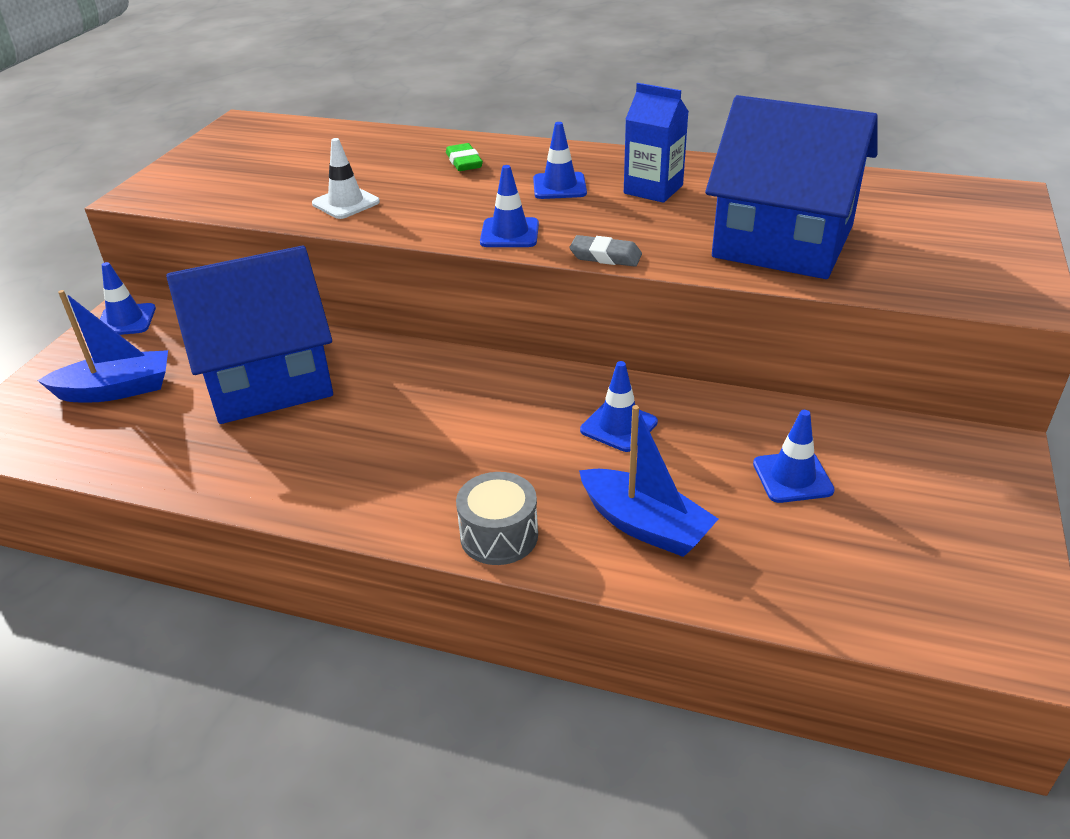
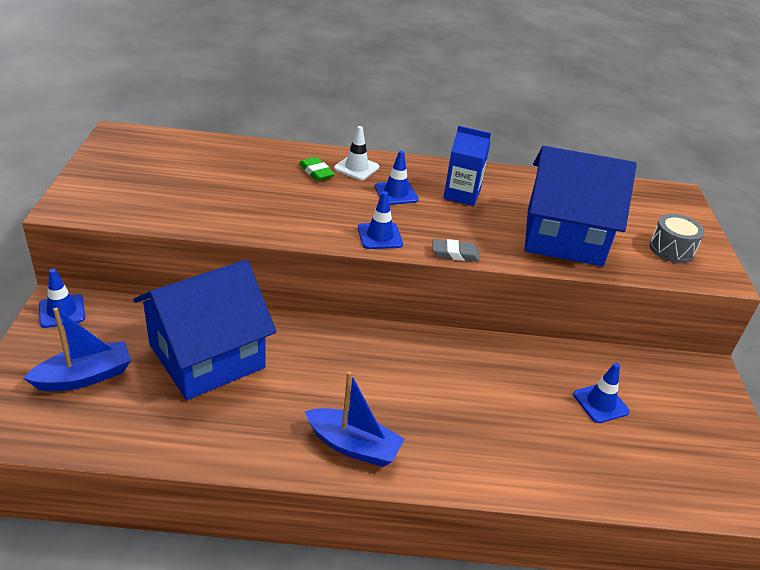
camera: 20 degrees left, 0 degrees up
(346, 203) = (243, 212): white traffic cone -> white traffic cone (356, 168)
(499, 535) = (432, 470): grey drum -> grey drum (671, 249)
(618, 426) = (478, 375): blue traffic cone -> none
(644, 525) = (524, 450): blue boat -> blue boat (353, 446)

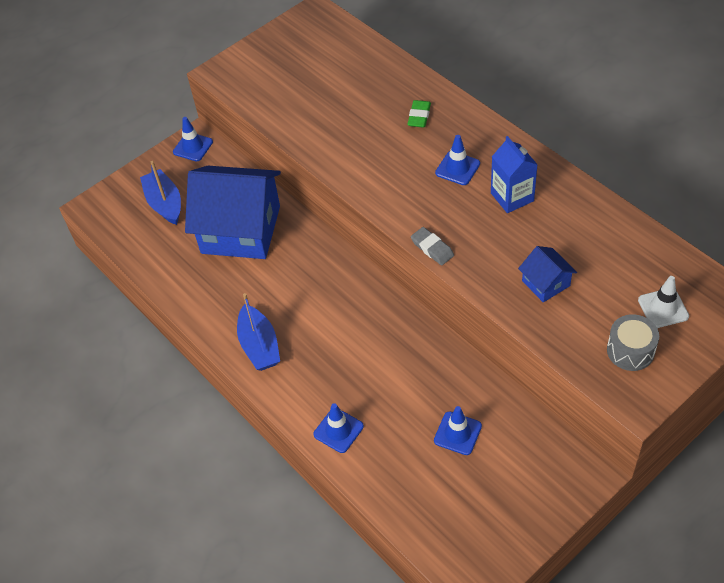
camera: 55 degrees right, 15 degrees up
(85, 377) = (165, 203): blue boat -> blue boat turned 135 degrees counterclockwise
(356, 168) = (457, 126): white traffic cone -> white traffic cone (663, 308)
(380, 236) = (395, 202): blue traffic cone -> blue traffic cone (338, 430)
(563, 236) = (546, 283): blue house -> blue house, size x0.43

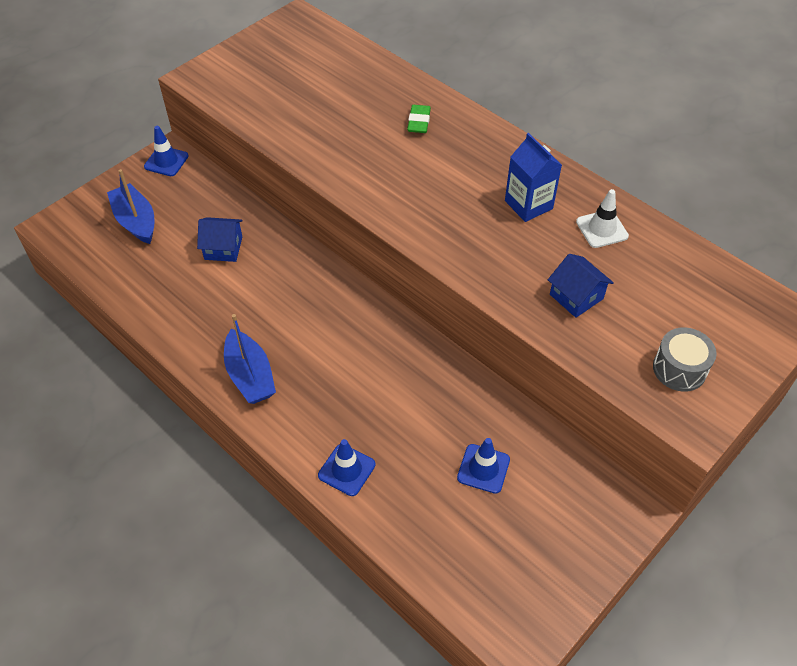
camera: 10 degrees left, 0 degrees up
(241, 229) = (223, 248): blue house -> blue house, size x0.43
(432, 248) = (445, 261): grey eraser -> none
(457, 168) = (466, 175): blue traffic cone -> none
(663, 308) = (708, 321): white traffic cone -> white traffic cone (601, 229)

